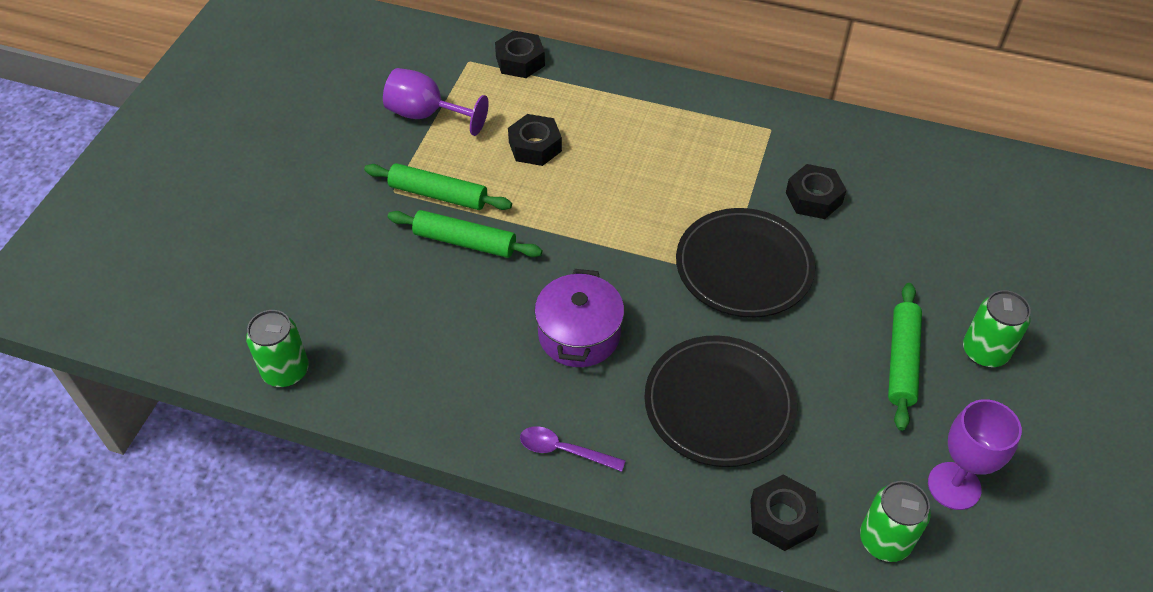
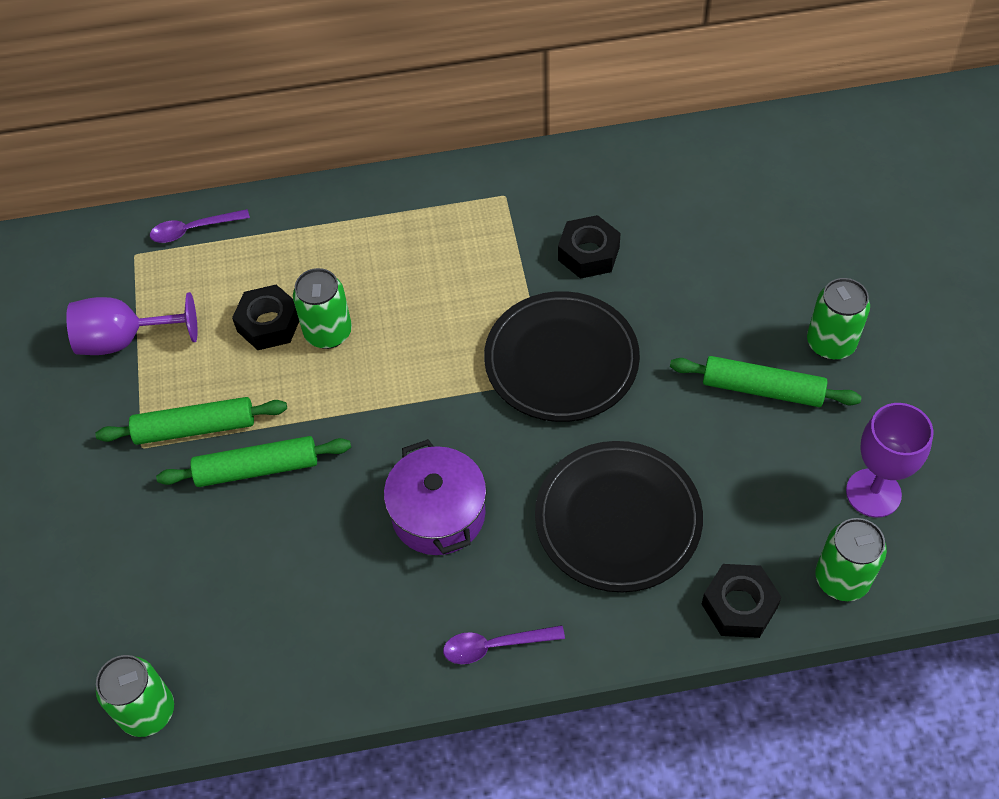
camera: 25 degrees left, 5 degrees up
(520, 61) = (193, 230): black nut -> purple spoon
(574, 170) = (328, 332): none -> green can
(902, 361) = (762, 389): green rolling pin -> green rolling pin turned 60 degrees counterclockwise

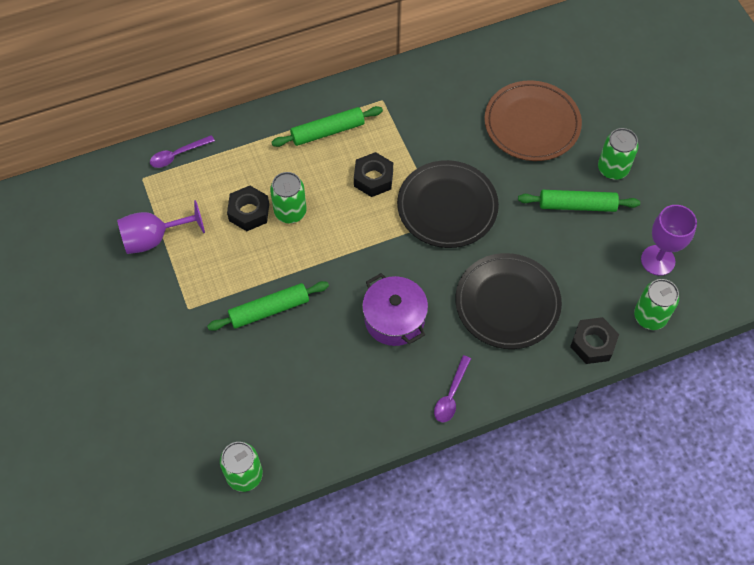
camera: 15 degrees left, 5 degrees up
(195, 428) = (220, 290): green rolling pin -> green rolling pin (327, 131)
(495, 646) = (451, 395): purple spoon -> purple spoon turned 45 degrees counterclockwise
(588, 254) = (447, 132): black nut -> black nut (373, 178)
(719, 260) = (532, 124): none -> brown plate

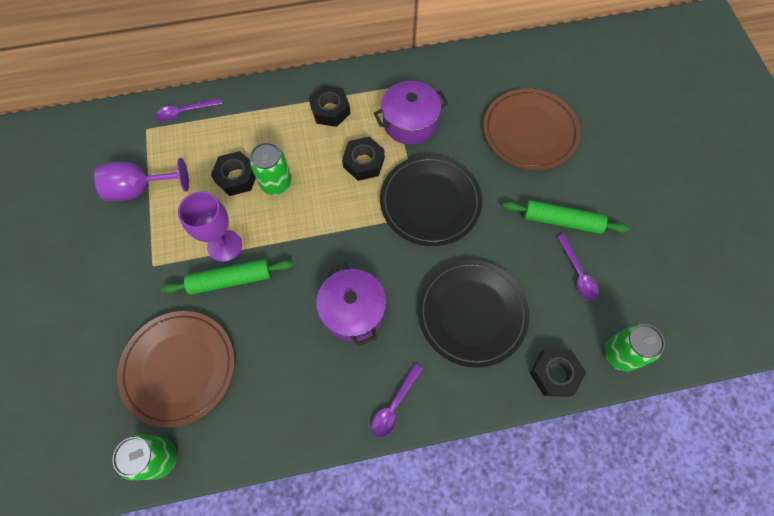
camera: 10 degrees right, 5 degrees up
(241, 396) = (179, 368): none -> brown plate
(327, 131) = (330, 110): green rolling pin -> black nut
(411, 132) = (410, 123): none -> purple pot
(600, 251) = (577, 273): none -> purple spoon
(612, 169) = (604, 189): green can -> none
(658, 260) = (637, 293): purple goblet -> purple goblet (224, 246)

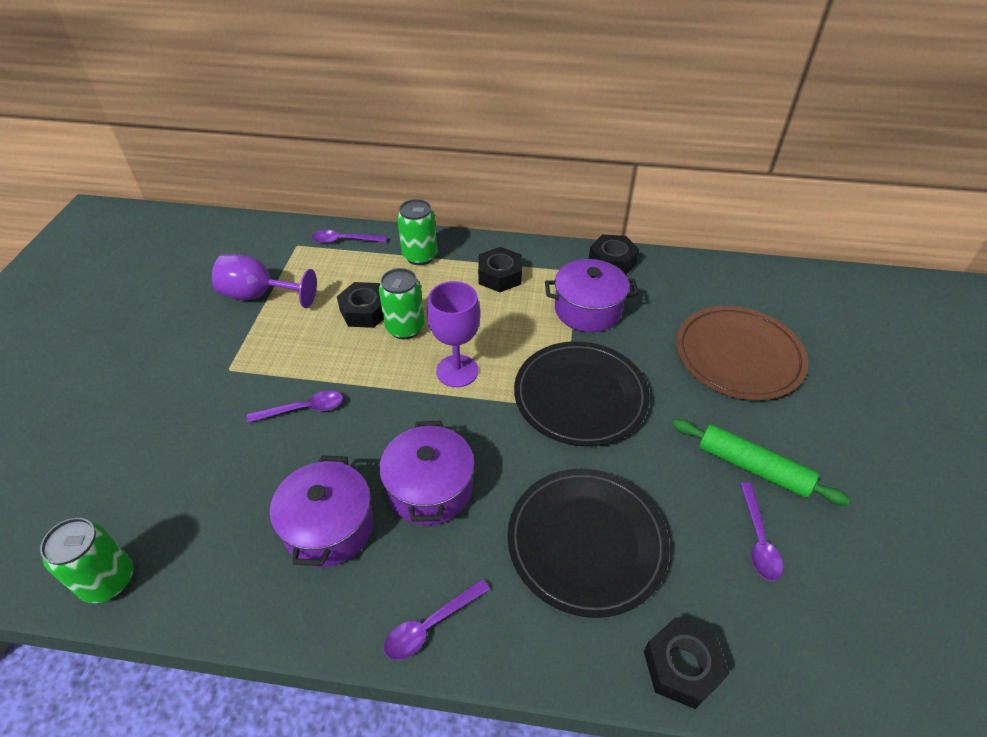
camera: 20 degrees right, 20 degrees down
(179, 368) = (192, 485): brown plate -> none
(224, 246) = (316, 373): purple goblet -> purple goblet (457, 371)
(230, 280) = (303, 409): green rolling pin -> purple spoon
(295, 364) = (329, 527): none -> purple pot
(364, 162) = (515, 334): black nut -> black nut (612, 261)
(620, 354) = (797, 674): green can -> green can (420, 256)

